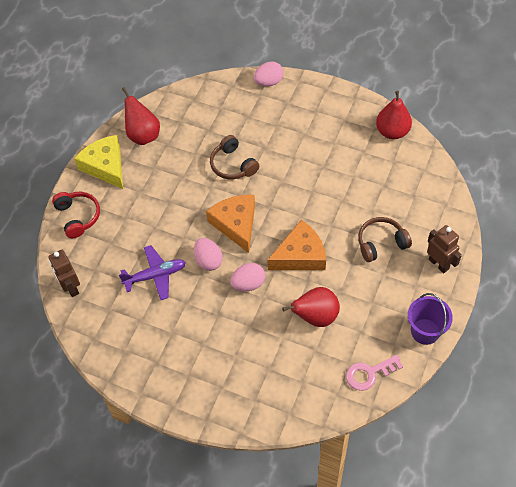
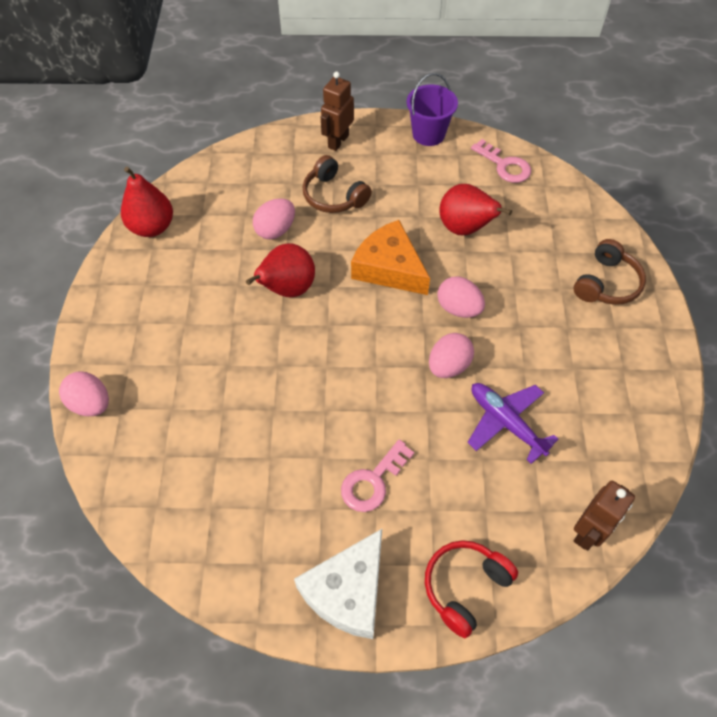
camera: 115 degrees left, 0 degrees up
(105, 166) = (347, 591): yellow cheese -> white cheese
(143, 135) = (259, 557): red pear -> red pear (287, 289)
(156, 195) = (373, 481): none -> pink key
(233, 165) = (274, 395): brown headphones -> brown headphones (606, 283)
(236, 224) = (375, 354): orange cheese -> none
(362, 199) = (275, 230): none -> pink egg

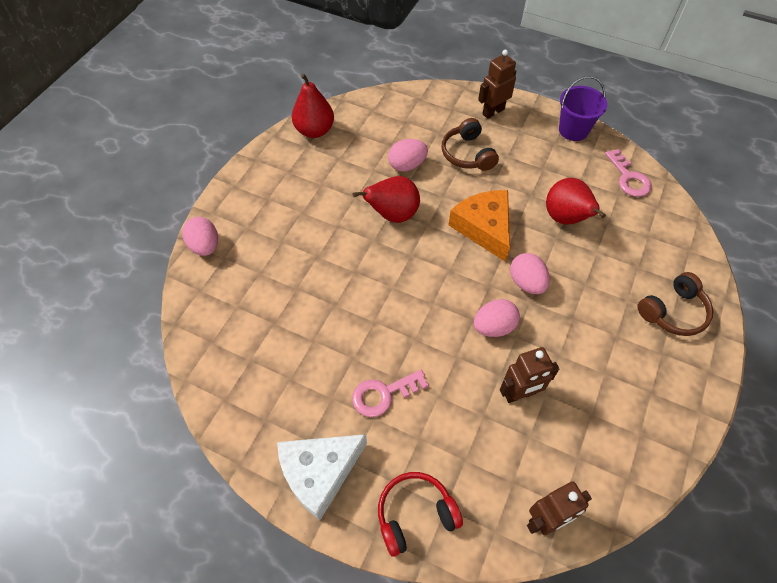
camera: 25 degrees right, 0 degrees up
(506, 422) = (519, 394): purple plane -> brown robot

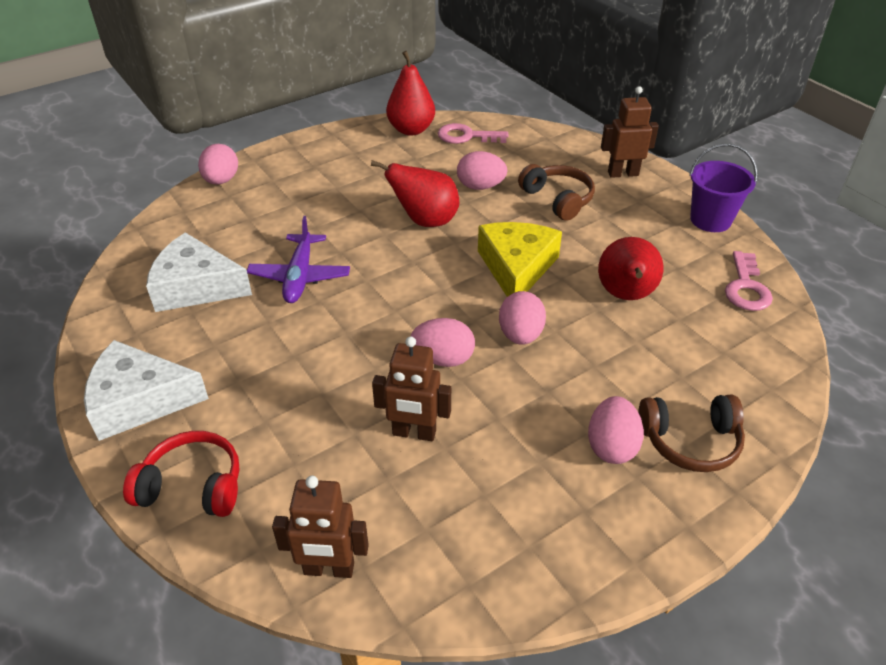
camera: 30 degrees right, 15 degrees down
(274, 355) = (196, 287): none -> white cheese
(343, 308) = (299, 276): none -> purple plane
(383, 394) = (267, 365): pink key -> pink key (466, 136)
(467, 154) = (558, 199): brown headphones -> brown headphones turned 135 degrees clockwise
(484, 228) = (516, 268): orange cheese -> yellow cheese
(635, 339) = (611, 446): none -> pink egg

